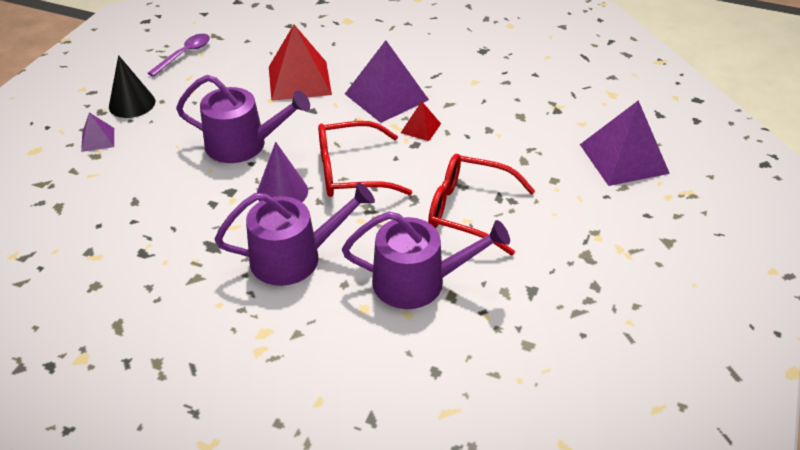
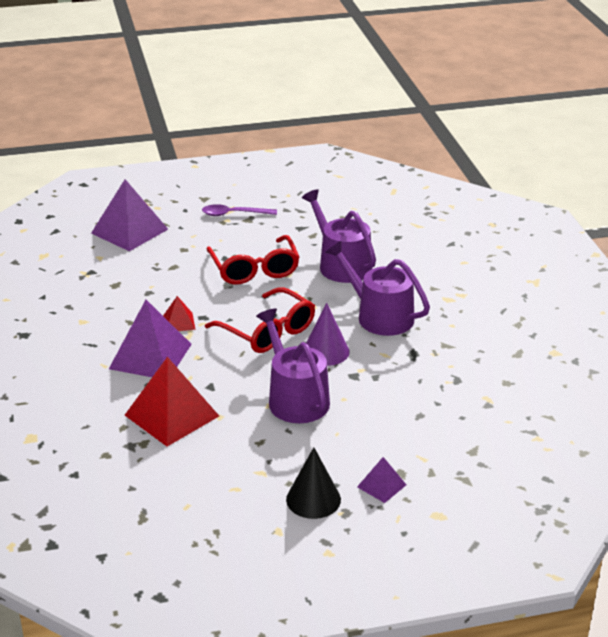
camera: 125 degrees left, 10 degrees down
(184, 54) = (199, 517): purple spoon -> purple spoon (234, 214)

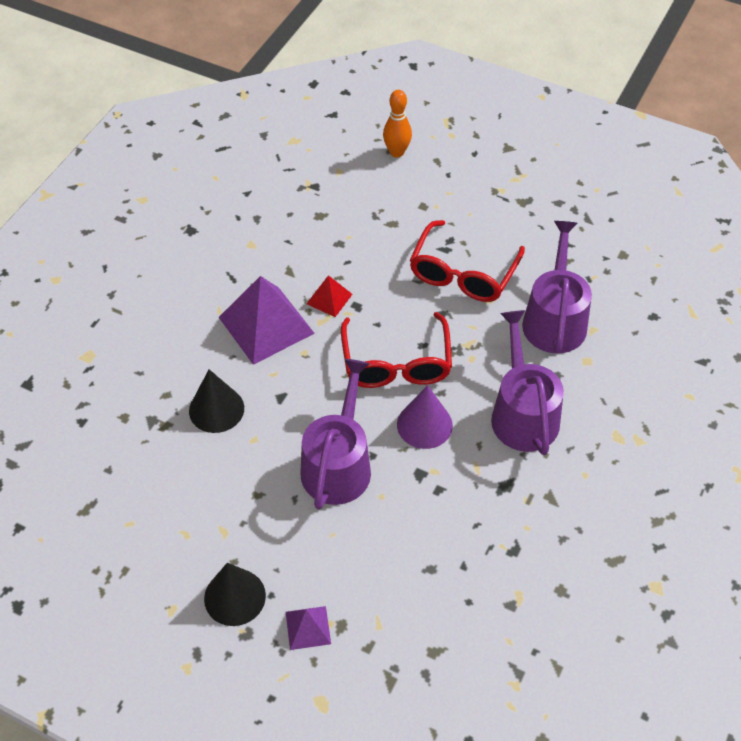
camera: 40 degrees right, 20 degrees up
(129, 231) = (396, 152): purple pyramid -> orange bowling pin
(172, 415) = (216, 409): red pyramid -> black cone
(234, 214) = (515, 186): purple spoon -> none

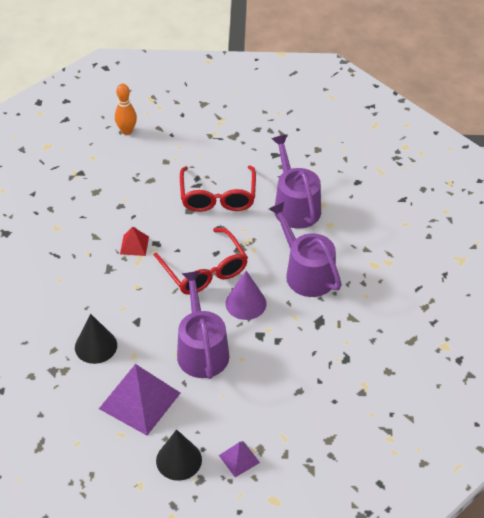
camera: 25 degrees left, 5 degrees down
(266, 325) = (99, 278): purple pyramid -> purple pyramid (139, 400)

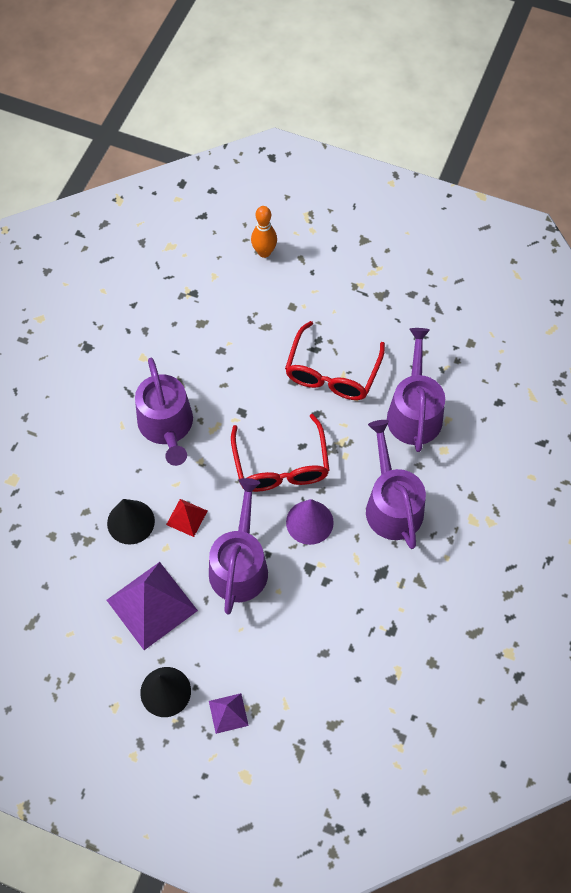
camera: 20 degrees right, 15 degrees up
(97, 270) = (167, 426): none -> purple watering can
(134, 245) = (217, 407): red pyramid -> red pyramid (187, 517)

